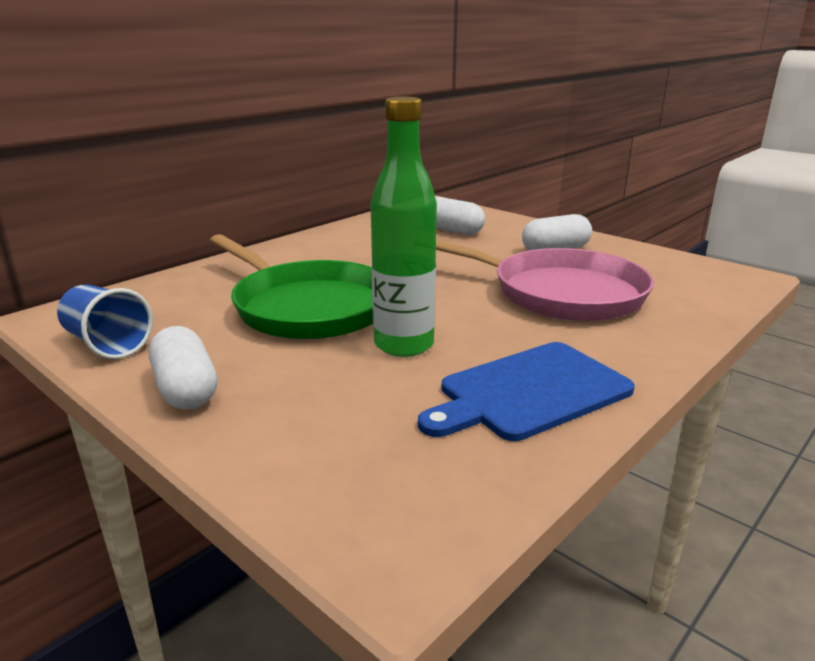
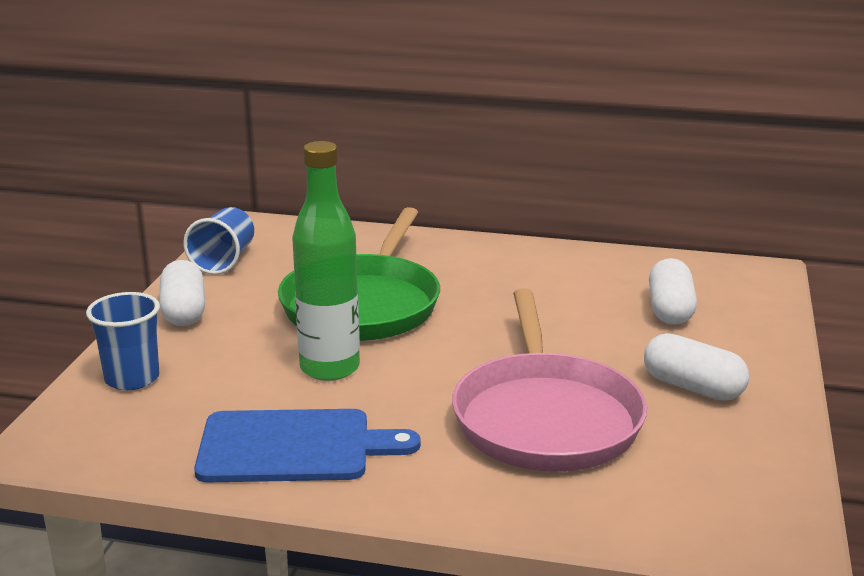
camera: 60 degrees right, 0 degrees up
(186, 389) = (184, 311): white capsule -> white capsule turned 45 degrees counterclockwise
(298, 453) = (132, 378): none -> blue cup
(529, 392) = (293, 447): blue cutting board -> blue cutting board turned 150 degrees clockwise

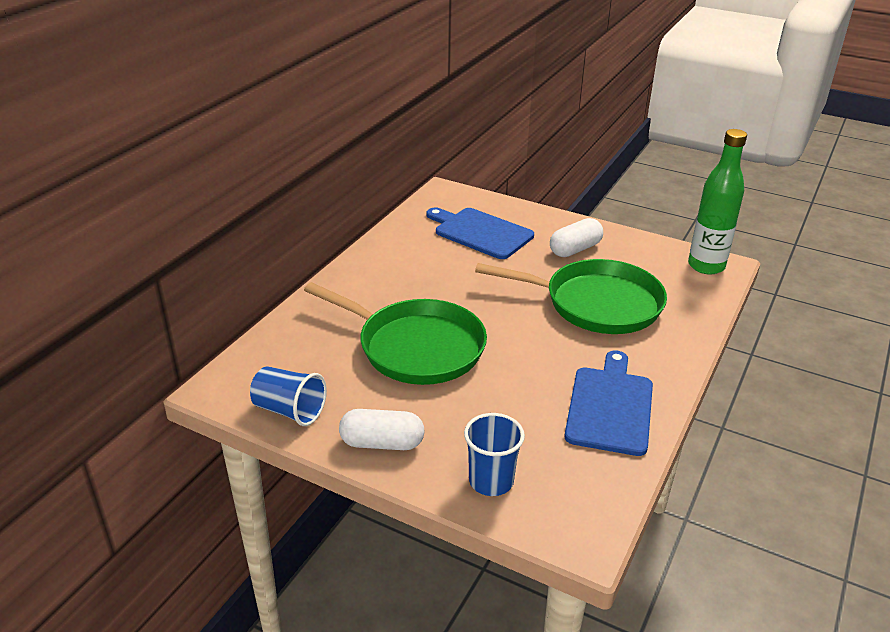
camera: 75 degrees left, 10 degrees up
(330, 368) = (508, 377): green bottle -> green bottle (706, 266)
(546, 418) = (597, 304): pink pan -> green pan
(670, 310) = (480, 232): white capsule -> blue cutting board

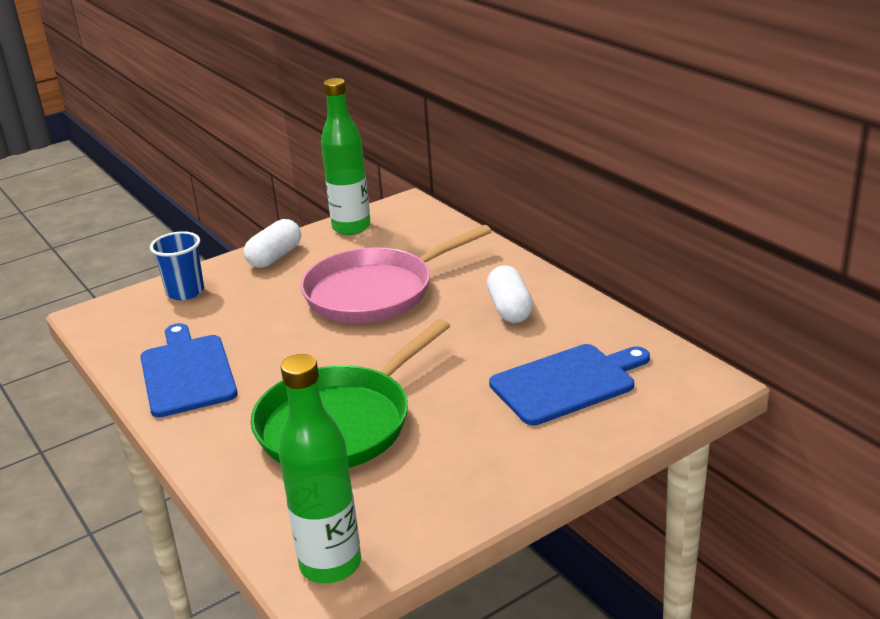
camera: 120 degrees right, 5 degrees down
(289, 411) = (351, 227): blue cup -> green bottle
(416, 347) = (375, 292): green pan -> pink pan
(575, 249) = (469, 450): white capsule -> white capsule (510, 309)
(610, 407) = (187, 373): blue cutting board -> blue cutting board turned 150 degrees counterclockwise

